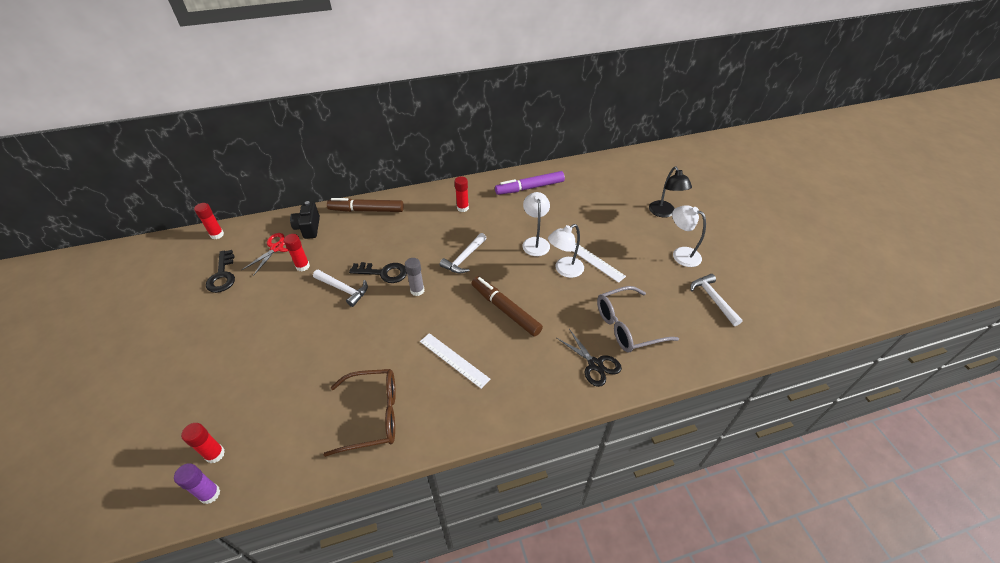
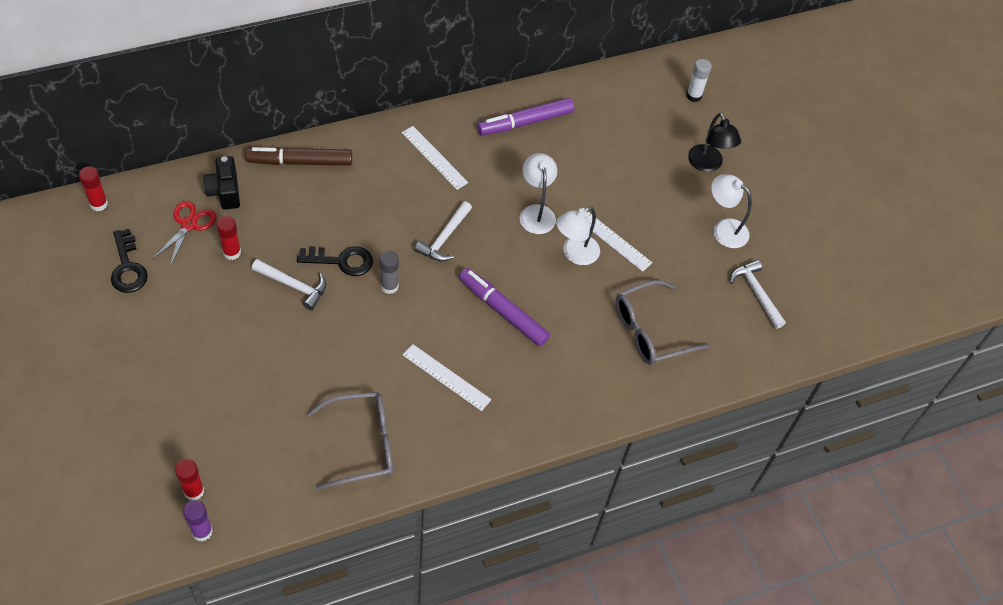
camera: 10 degrees left, 10 degrees up
(373, 415) = (362, 444): brown glasses -> grey glasses
(462, 208) = (434, 157): red glue stick -> white ruler
(505, 310) = (503, 311): brown marker -> purple marker
(595, 364) = (611, 379): black scissors -> none
(650, 173) = (694, 96): none -> white glue stick

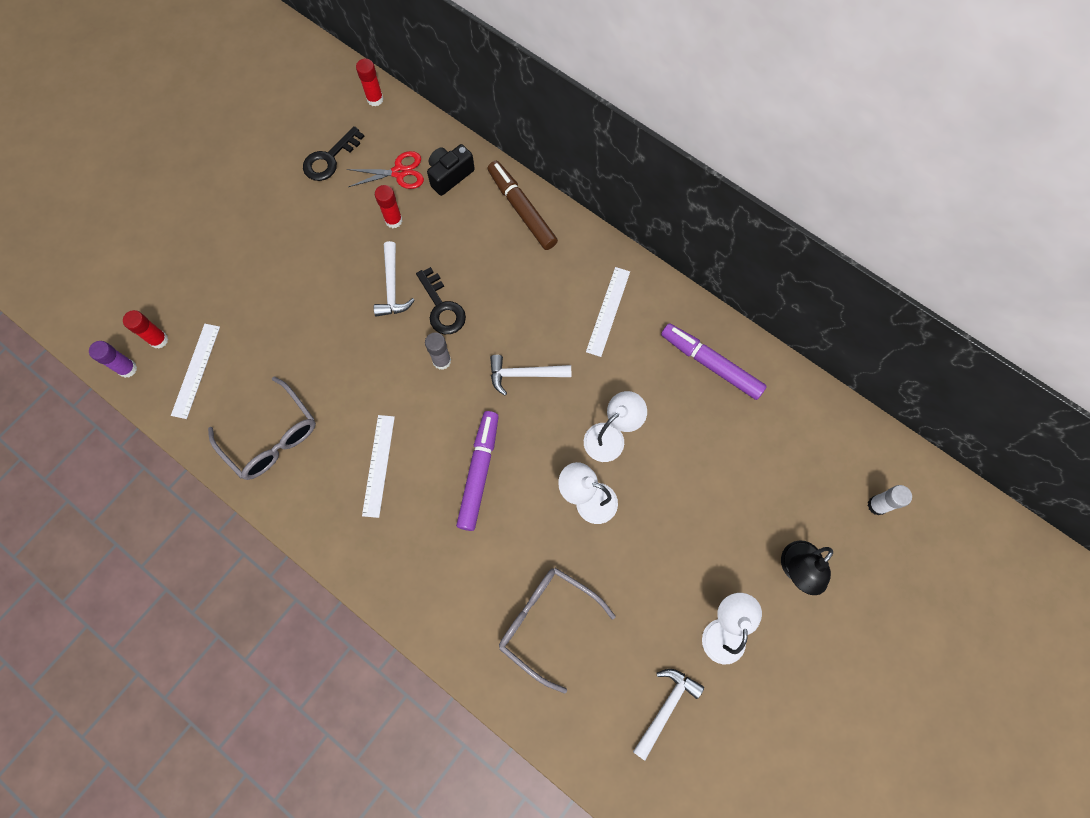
camera: 65 degrees right, 15 degrees up
(612, 239) = (630, 525): white ruler -> white ruler (196, 370)

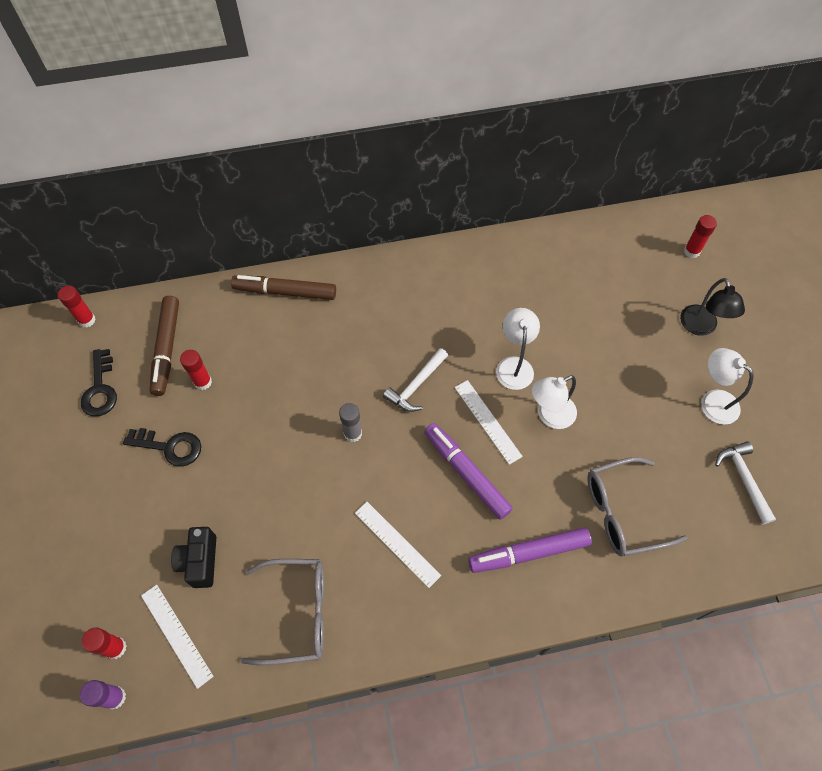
camera: 50 degrees left, 10 degrees down
(392, 287) = (257, 424): white hammer -> none
(399, 172) = (167, 349): red scissors -> brown marker
(442, 307) = (309, 401): black key -> black key (169, 447)
(450, 175) = (207, 317): black camera -> black camera (200, 561)
(608, 311) = (418, 297): white ruler -> white ruler (487, 421)
(711, 364) = (514, 267): purple marker -> purple marker (528, 553)
(877, 505) = (691, 251): white glue stick -> red glue stick

